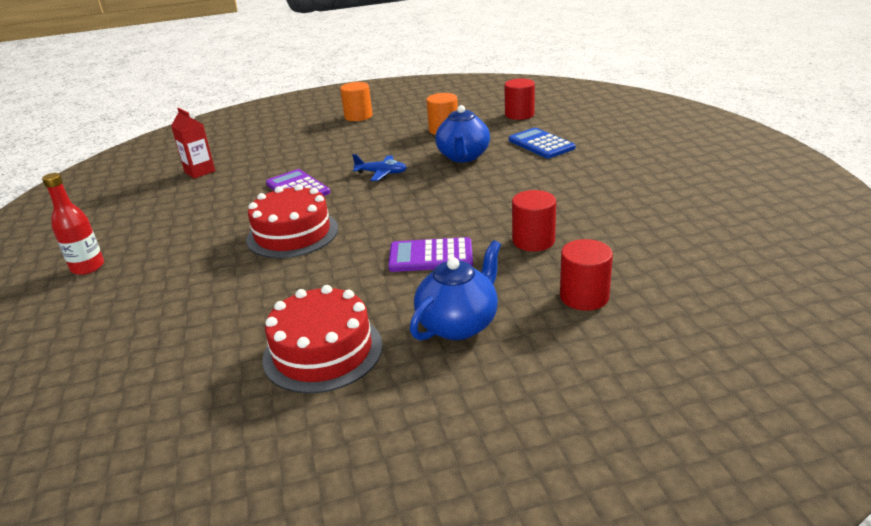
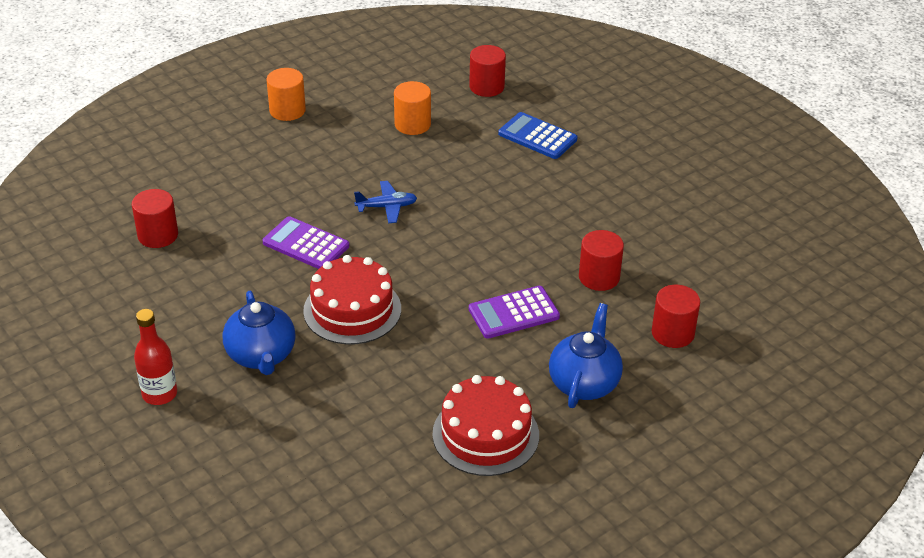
camera: 25 degrees left, 10 degrees up
(200, 171) = (158, 235): red carton -> red cylinder
(463, 157) = (463, 168): blue teapot -> blue teapot (261, 356)

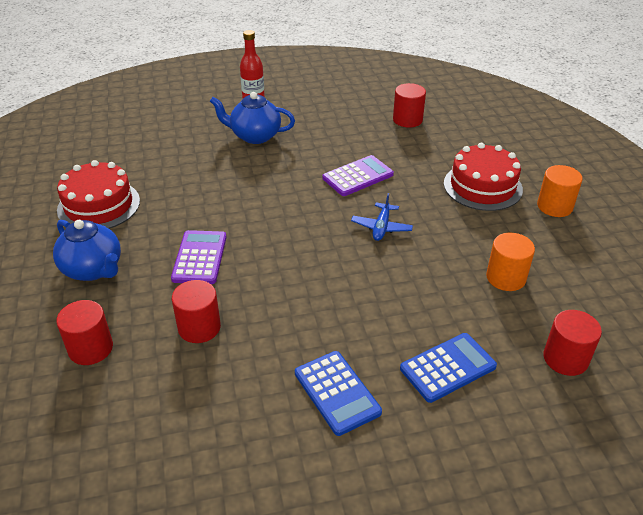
camera: 115 degrees right, 0 degrees up
(352, 310) = (269, 180): red cake -> red cake (482, 186)
(603, 182) = (337, 392): none -> blue calculator

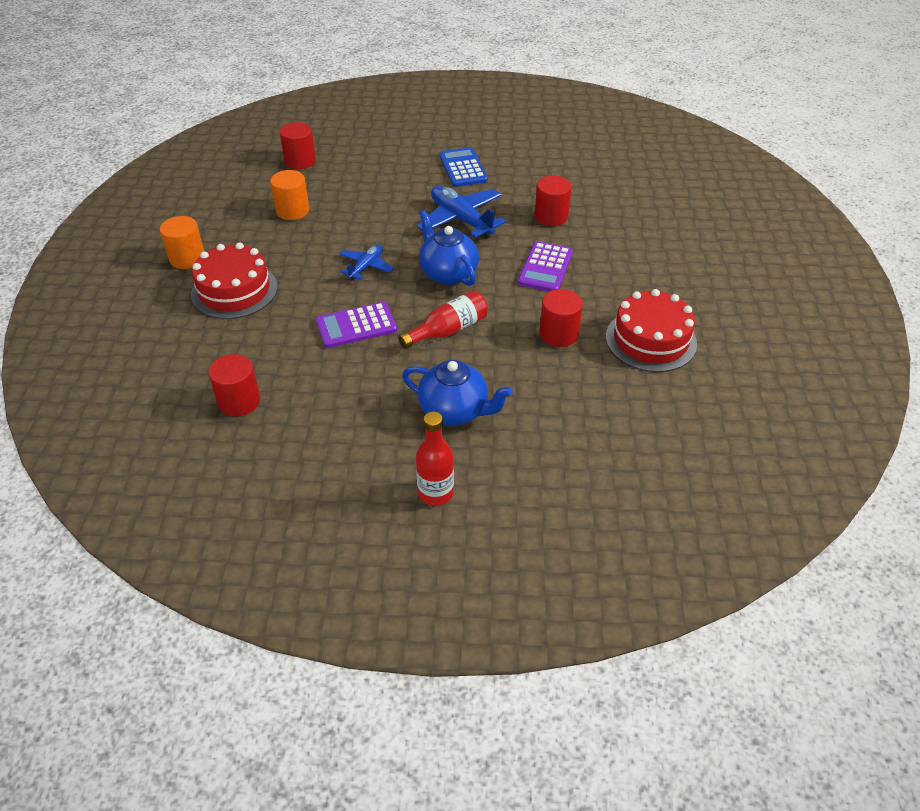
camera: 165 degrees left, 5 degrees up
(91, 348) = (634, 216): red cylinder -> red cylinder (558, 334)
(93, 269) = (643, 273): blue teapot -> blue teapot (448, 273)
(279, 185) = (448, 330): none -> red bottle
(308, 302) = (461, 219): none -> blue plane
(447, 367) = (382, 168): blue calculator -> none

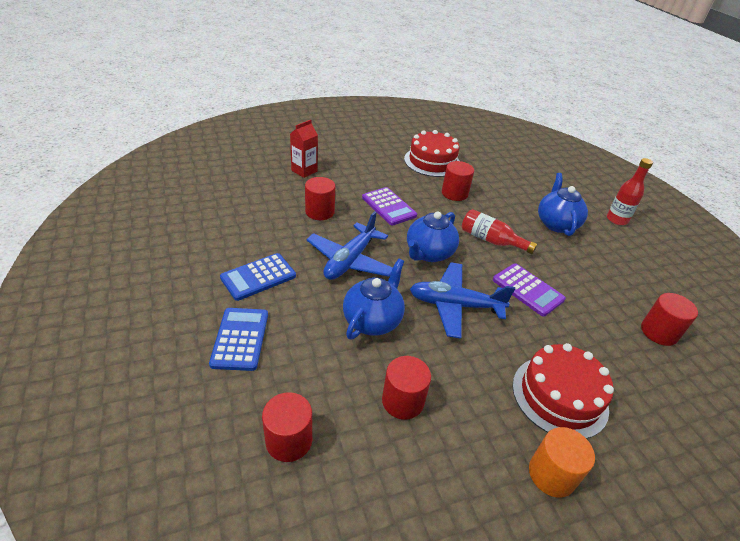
camera: 115 degrees left, 5 degrees down
(292, 210) = (402, 401): orange cylinder -> red cylinder
(366, 267) = (455, 305): blue plane -> blue plane, size x1.74
(377, 215) = (373, 320): none -> blue teapot
(397, 153) = (240, 339): none -> blue calculator
(545, 268) = (389, 206): purple calculator -> purple calculator turned 60 degrees clockwise
(642, 220) = (304, 171): none -> red carton

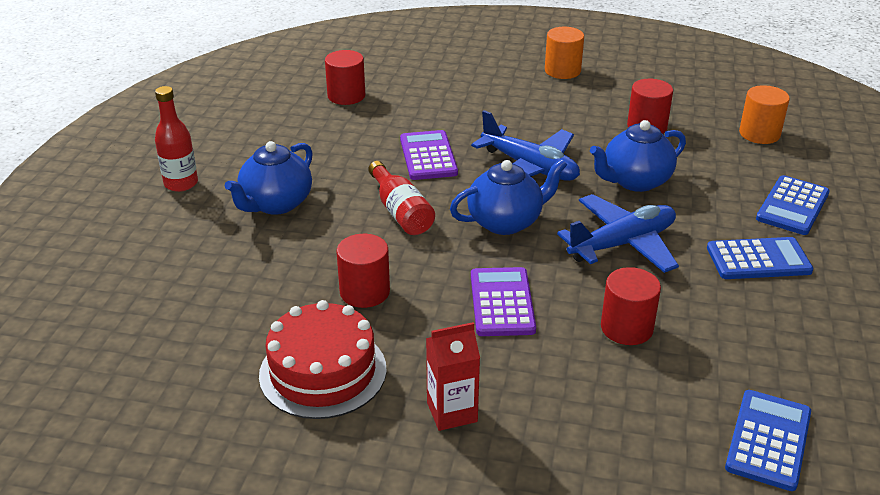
camera: 145 degrees left, 5 degrees down
(235, 183) = (768, 440): none -> blue calculator
(289, 440) = (759, 134): red cylinder -> orange cylinder
(304, 171) = (611, 431): red carton -> red carton (452, 412)
(559, 396) = (504, 94): red cake -> none

